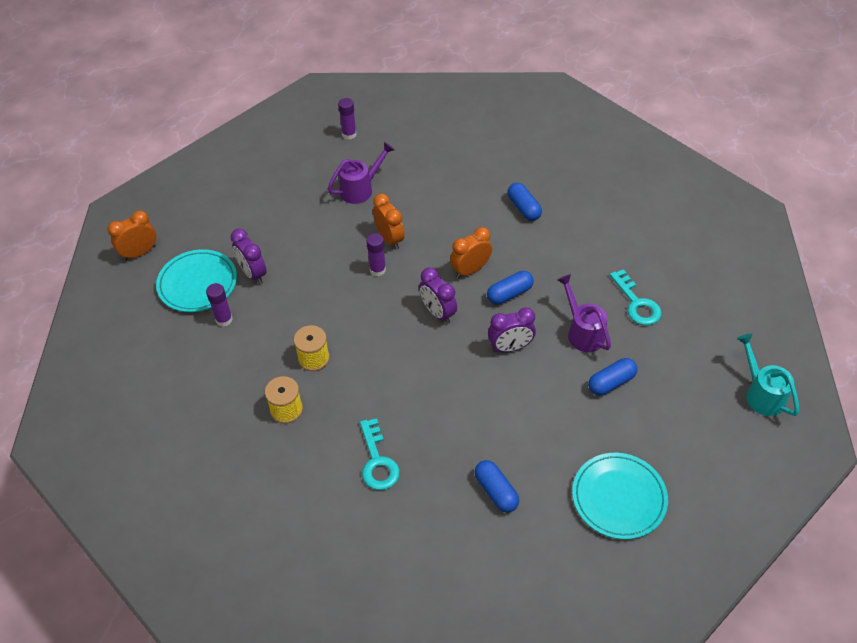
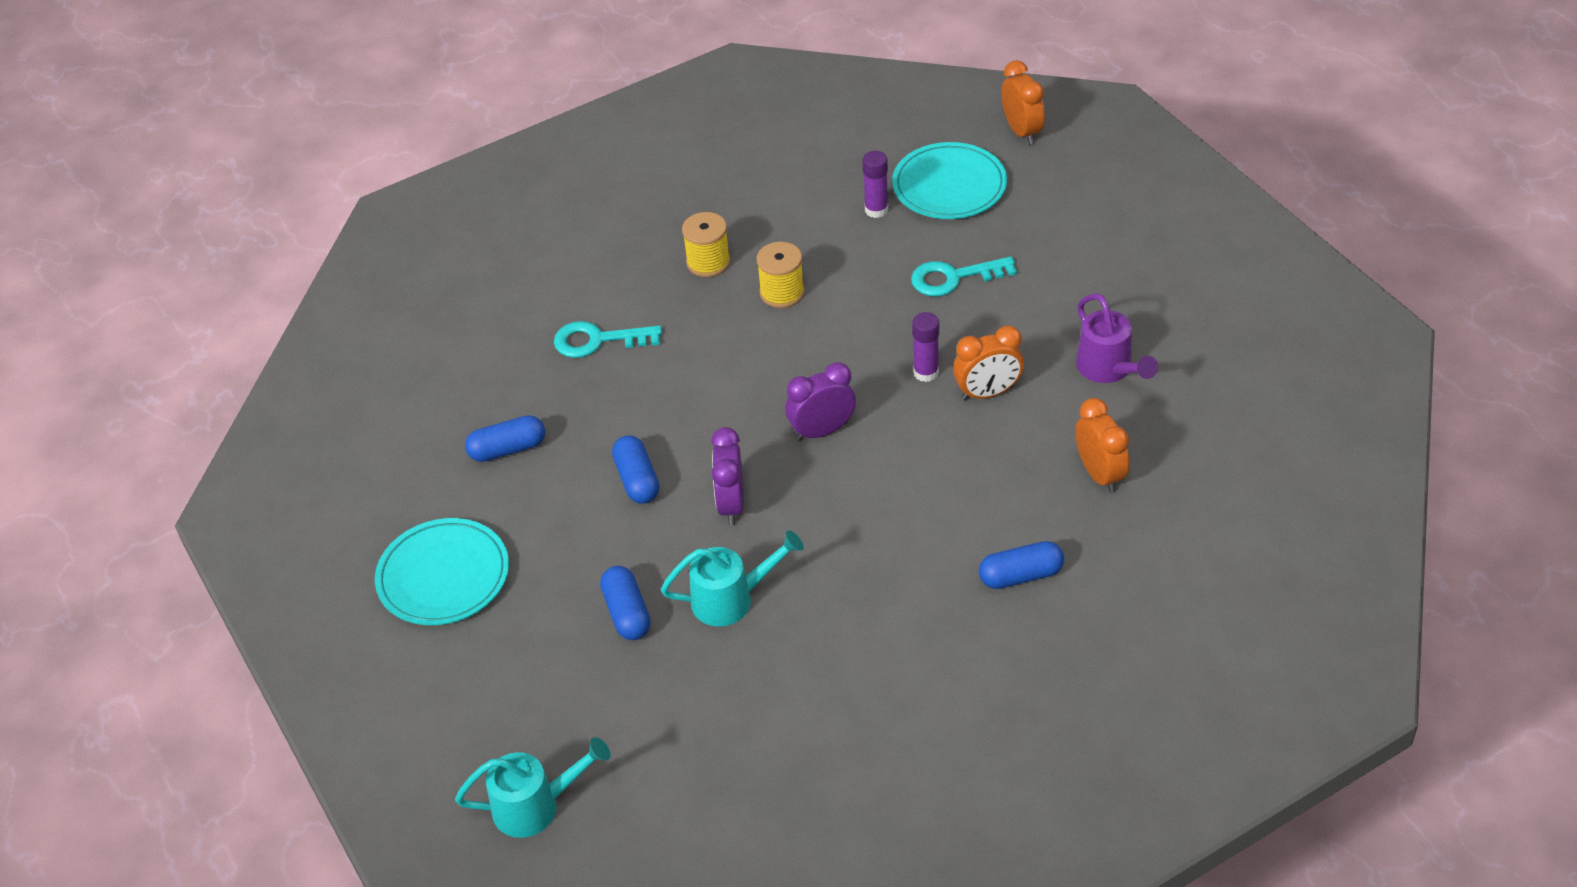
camera: 105 degrees right, 5 degrees down
(253, 274) = (953, 240): purple clock -> none
(349, 134) = (1249, 366): purple glue stick -> none
(470, 270) = (896, 481): orange clock -> orange clock (1100, 474)
(509, 294) = (834, 522): blue capsule -> blue capsule (637, 480)
(582, 332) = (731, 599): purple watering can -> turquoise watering can
(637, 303) = (766, 686): turquoise key -> turquoise key (954, 278)

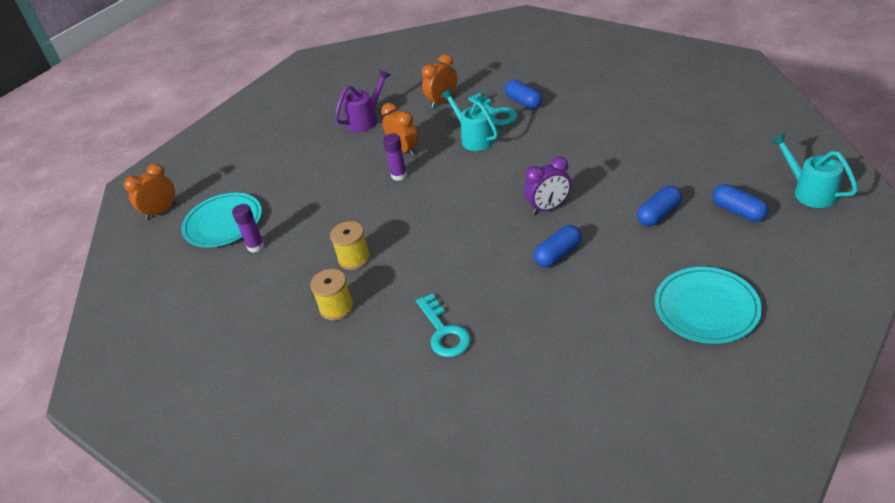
camera: 110 degrees left, 5 degrees down
(507, 449) = (576, 331): blue capsule -> blue capsule (738, 211)
(731, 599) = (615, 181): turquoise watering can -> turquoise watering can (474, 138)
(822, 431) = (468, 196): purple clock -> none
(954, 278) = (312, 192): turquoise key -> turquoise key (495, 113)

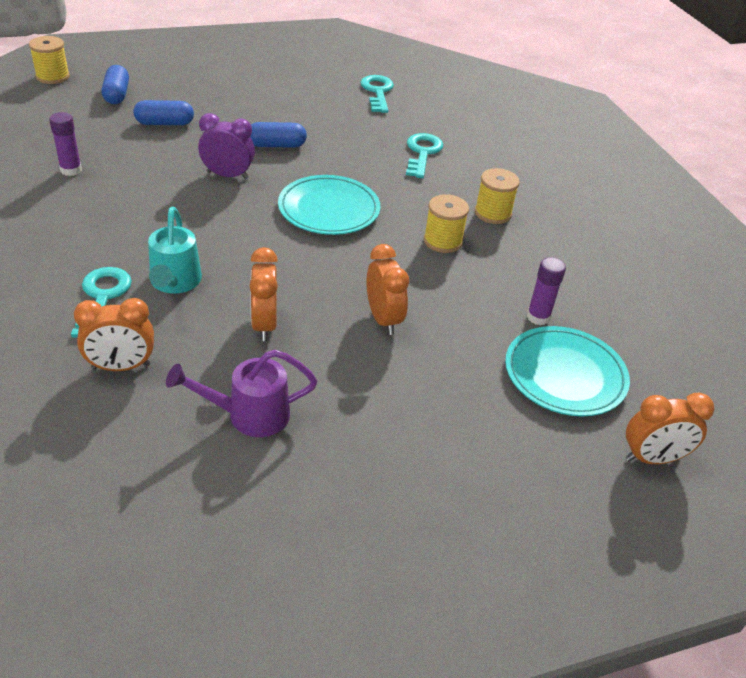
camera: 155 degrees left, 0 degrees up
(346, 189) = (383, 319): none -> orange clock
(399, 175) = (309, 295): purple glue stick -> purple glue stick (71, 170)
(523, 102) = (51, 288): blue capsule -> none
(570, 387) = (377, 92): none -> turquoise key
(706, 308) = (242, 75): turquoise plate -> turquoise plate (329, 209)
(809, 191) = (53, 77): turquoise watering can -> yellow spool

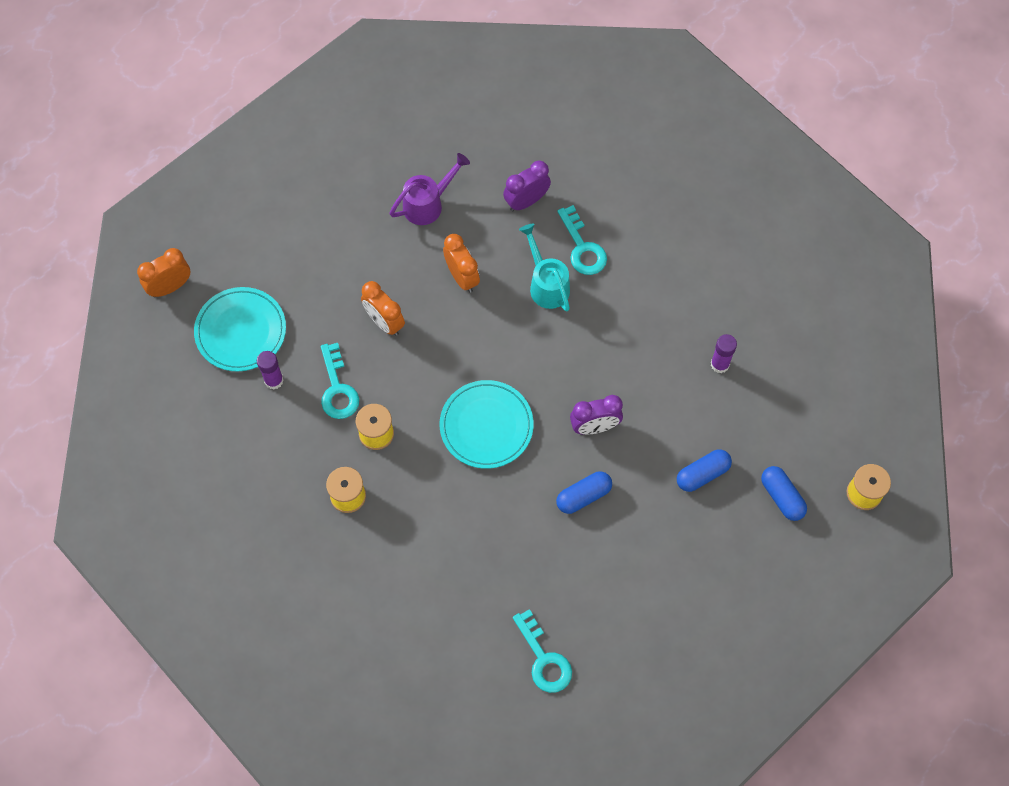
camera: 160 degrees right, 25 degrees up
(121, 367) = (526, 201): orange clock -> purple clock
(422, 153) = (446, 560): turquoise key -> turquoise key (337, 388)

